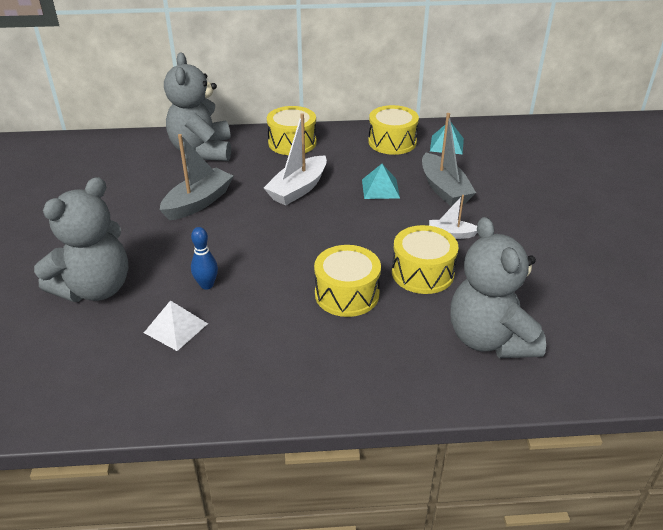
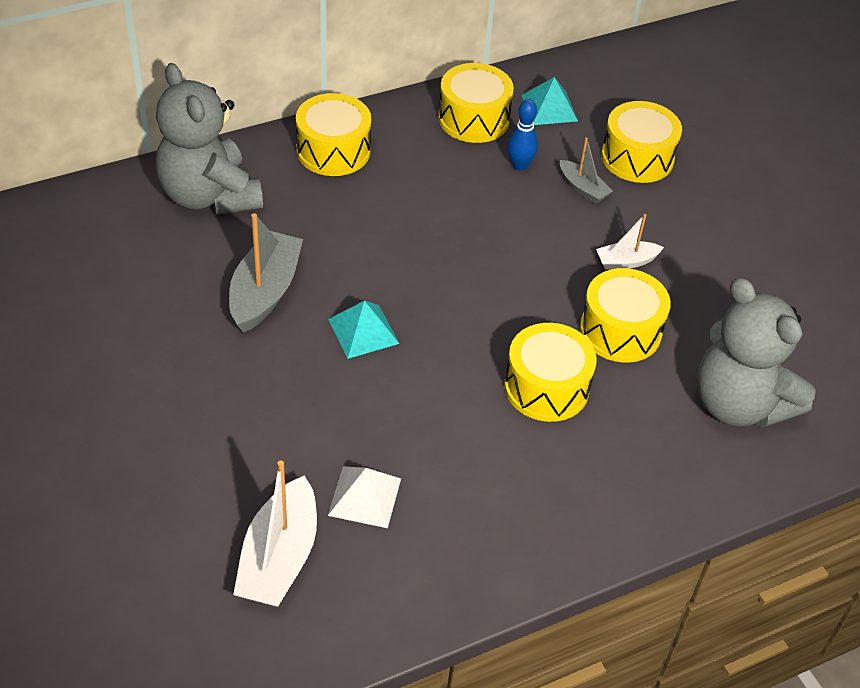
camera: 25 degrees left, 10 degrees up
(95, 288) = (217, 469): grey teddy bear -> none
(207, 285) = (363, 423): blue bowling pin -> blue bowling pin (520, 165)
(298, 189) = (390, 234): white boat -> white boat (279, 557)
(380, 188) = (500, 207): turquoise pyramid -> turquoise pyramid (363, 331)
(444, 189) = (582, 188): grey boat -> grey boat, size x0.55
(493, 179) = (637, 157): none -> yellow drum

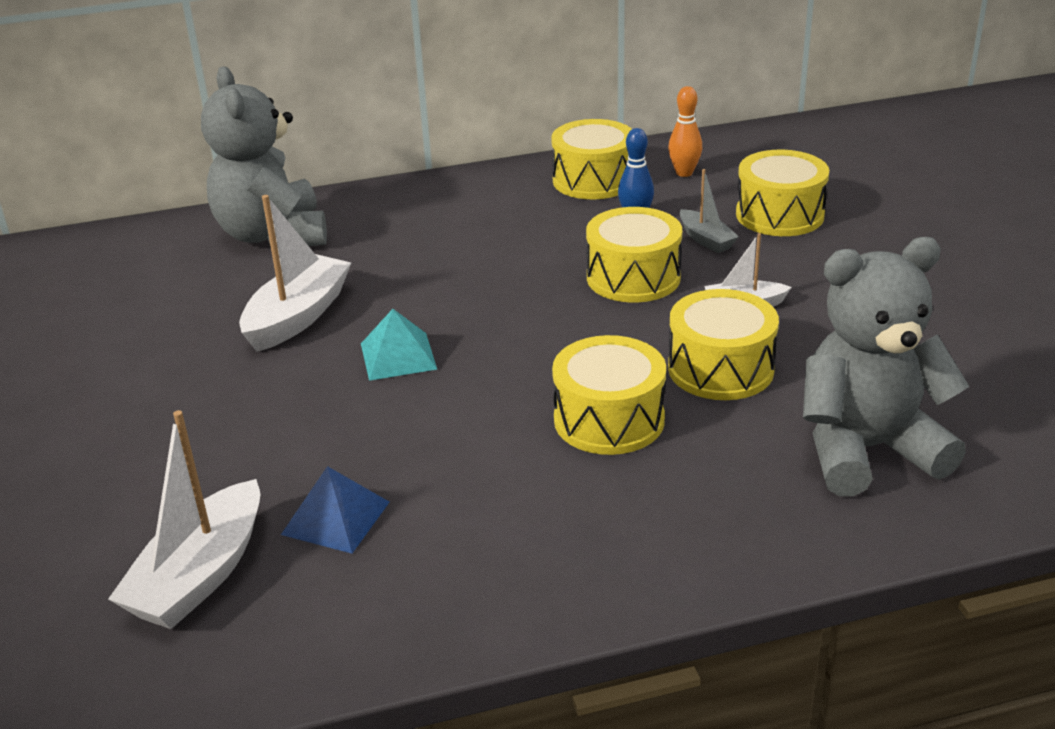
camera: 15 degrees right, 15 degrees down
(265, 292) = (298, 316): grey boat -> white boat
(333, 150) = (425, 202): yellow drum -> yellow drum (633, 277)
(365, 497) = (336, 518): white pyramid -> blue pyramid
(549, 108) = (684, 173): turquoise pyramid -> orange bowling pin
(739, 404) = (866, 449): grey teddy bear -> grey teddy bear turned 105 degrees clockwise

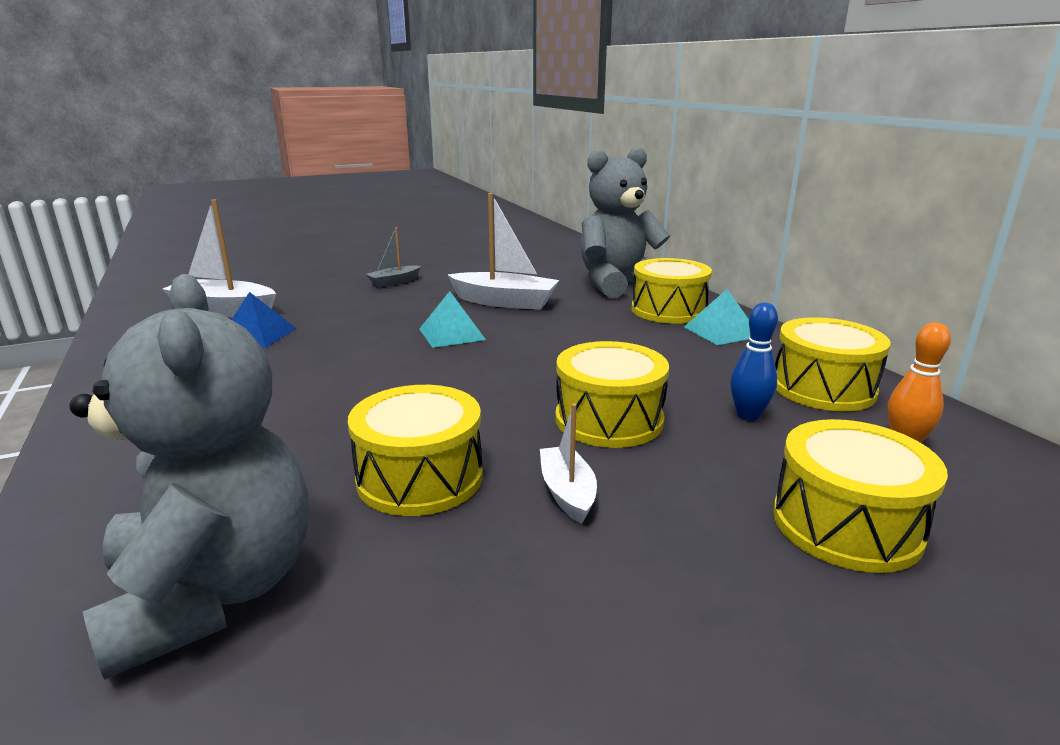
camera: 80 degrees right, 10 degrees down
(455, 199) = (721, 331): none -> turquoise pyramid
(609, 419) = (339, 418): yellow drum -> yellow drum (668, 310)
(706, 239) = (725, 462): grey boat -> grey boat (394, 282)

